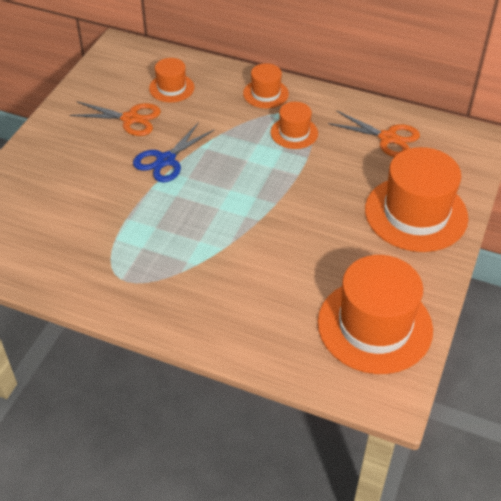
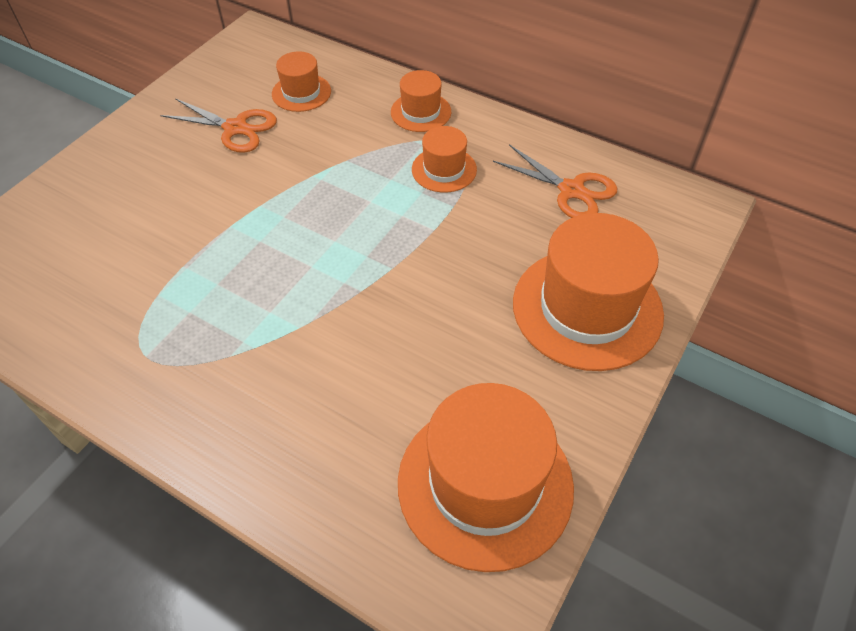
camera: 10 degrees right, 5 degrees up
(166, 160) = (262, 189): blue scissors -> none

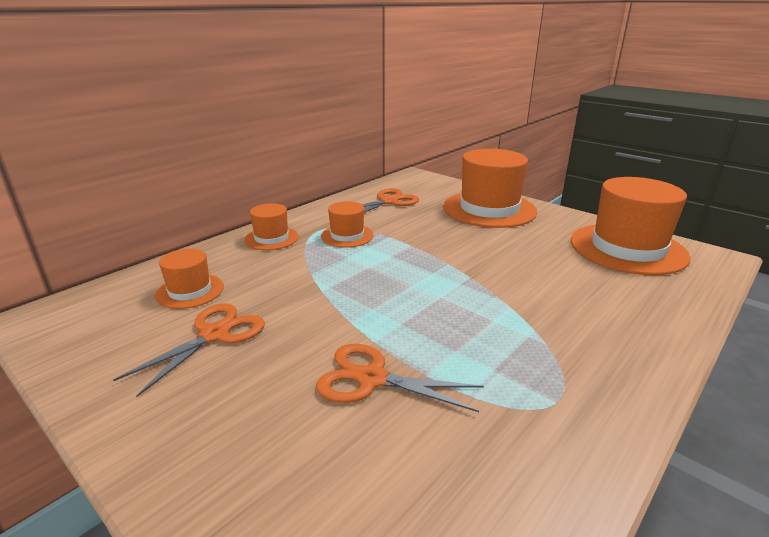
camera: 80 degrees left, 25 degrees down
(178, 232) = (372, 379): none -> orange scissors

